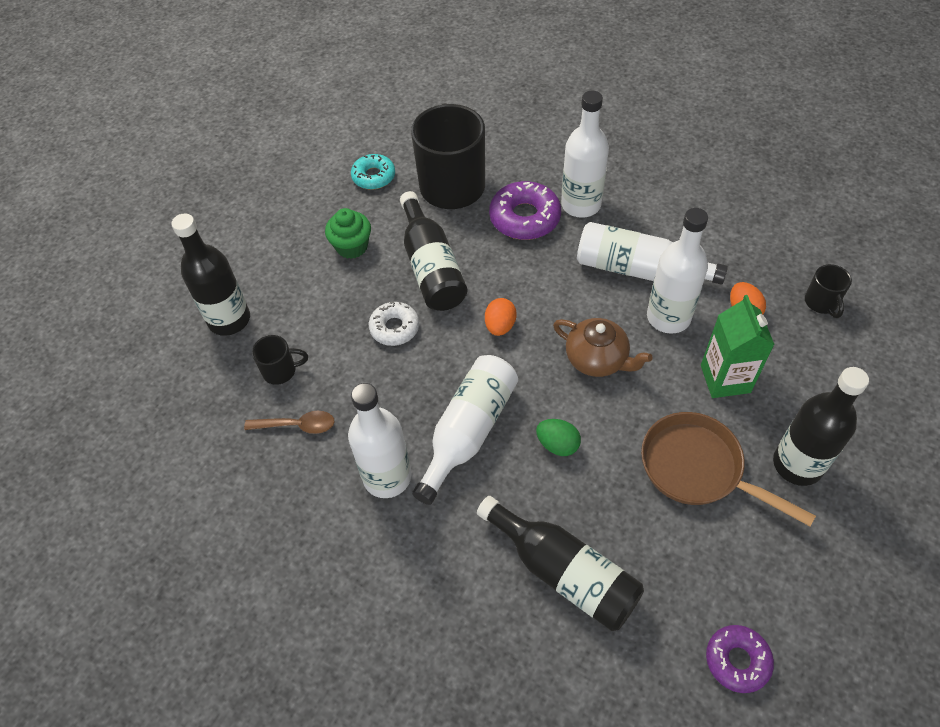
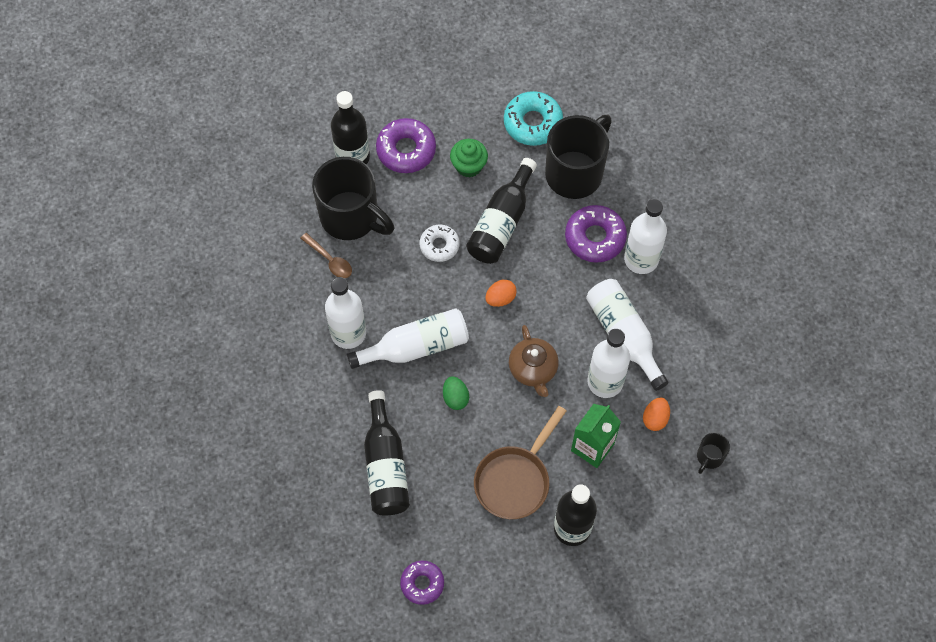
camera: 40 degrees right, 10 degrees up
(278, 276) = (406, 150): none -> purple donut
(281, 371) = (351, 217): black mug -> black mug, size x2.26
(374, 176) = (533, 123): turquoise donut -> turquoise donut, size x1.54
(698, 469) = (515, 480): brown pan -> brown pan turned 135 degrees counterclockwise

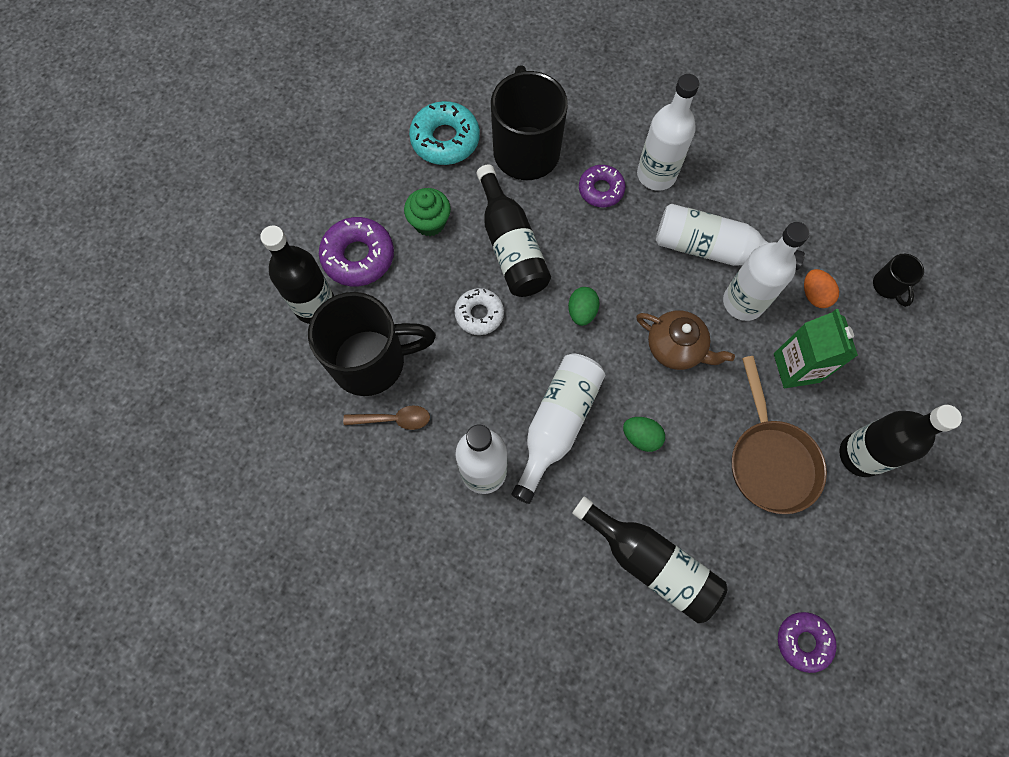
camera: 45 degrees left, 5 degrees up
(500, 298) = (582, 312): orange egg -> green egg
(595, 237) = (601, 190): purple donut -> purple donut, size x0.65

